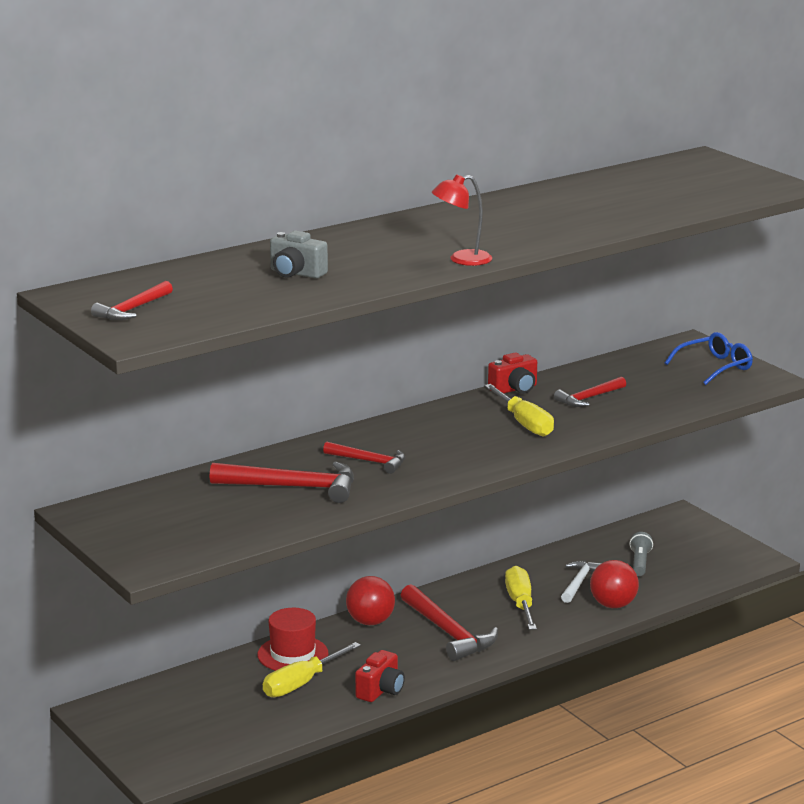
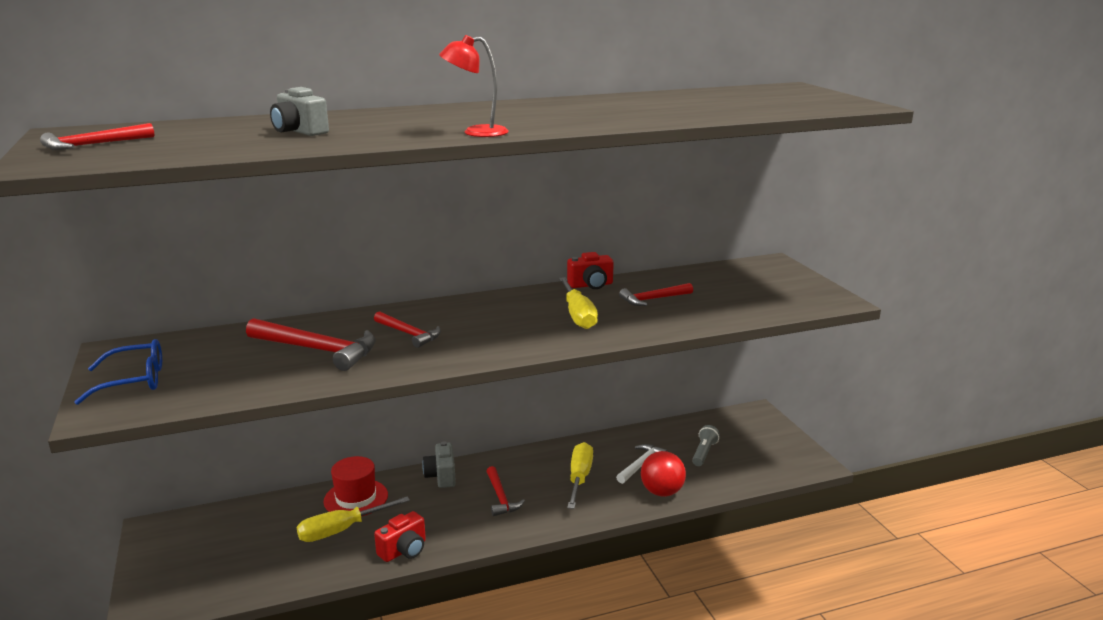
camera: 15 degrees right, 0 degrees up
(370, 622) = (441, 476): red ball -> grey camera
(448, 632) = (501, 497): red hammer -> red hammer, size x0.60
(716, 367) = (787, 284): blue glasses -> blue glasses (135, 381)

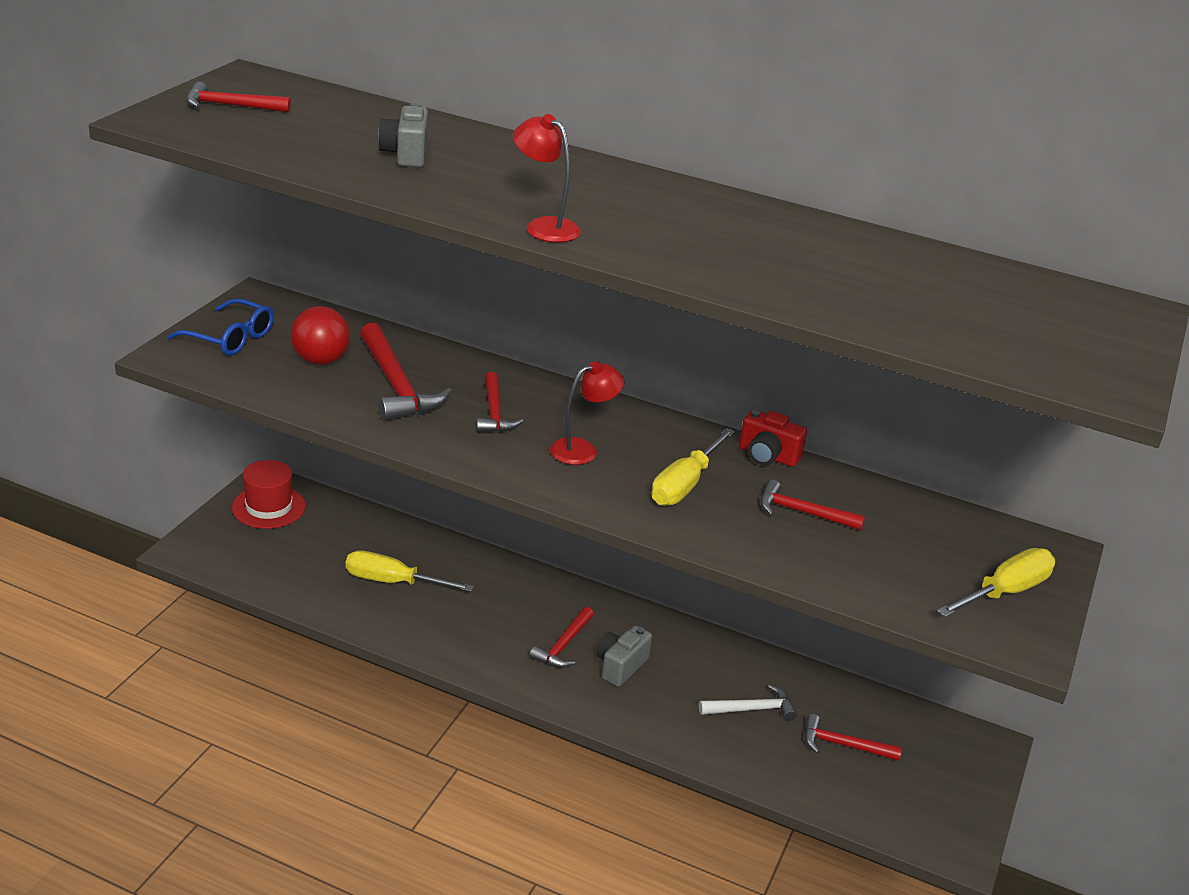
camera: 40 degrees right, 10 degrees up
(356, 498) = (441, 559): red hat -> red hat (268, 507)
(404, 550) = (416, 636): red camera -> none
(441, 476) = (540, 587): grey camera -> grey camera (620, 666)
(495, 326) = (582, 449): none -> red lamp
(579, 477) = (667, 678): yellow screwdriver -> yellow screwdriver (1005, 591)
(662, 492) = (728, 752): red ball -> red ball (320, 360)
(704, 453) = (843, 745): grey flashlight -> red hammer

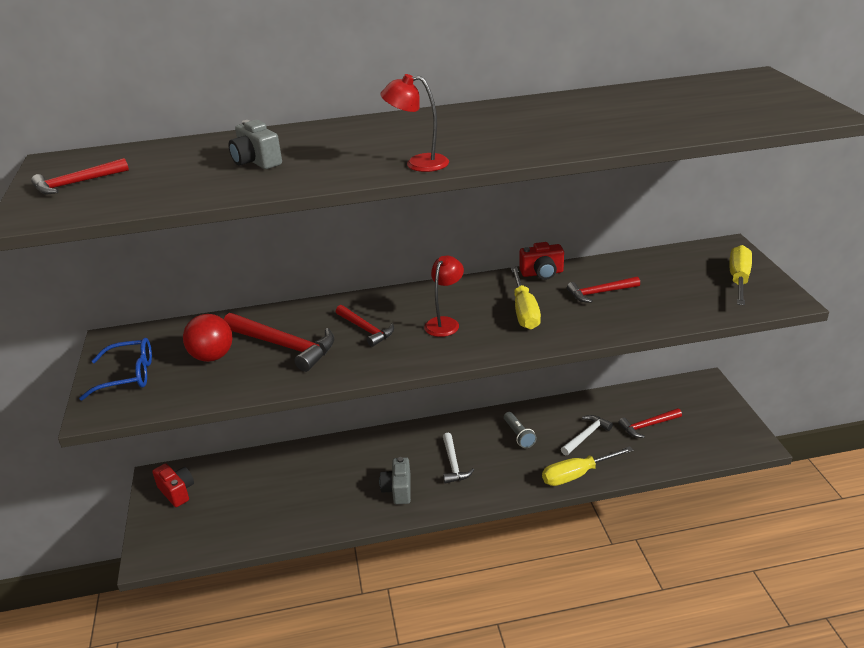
camera: 30 degrees left, 0 degrees up
(268, 507) = (177, 492): red hat -> red camera
(392, 581) = (312, 489): yellow screwdriver -> yellow screwdriver (576, 475)
(563, 645) = (453, 464): red hammer -> white hammer
(620, 666) = (496, 456): grey camera -> grey camera (398, 490)
(672, 661) = (518, 435): none -> grey flashlight

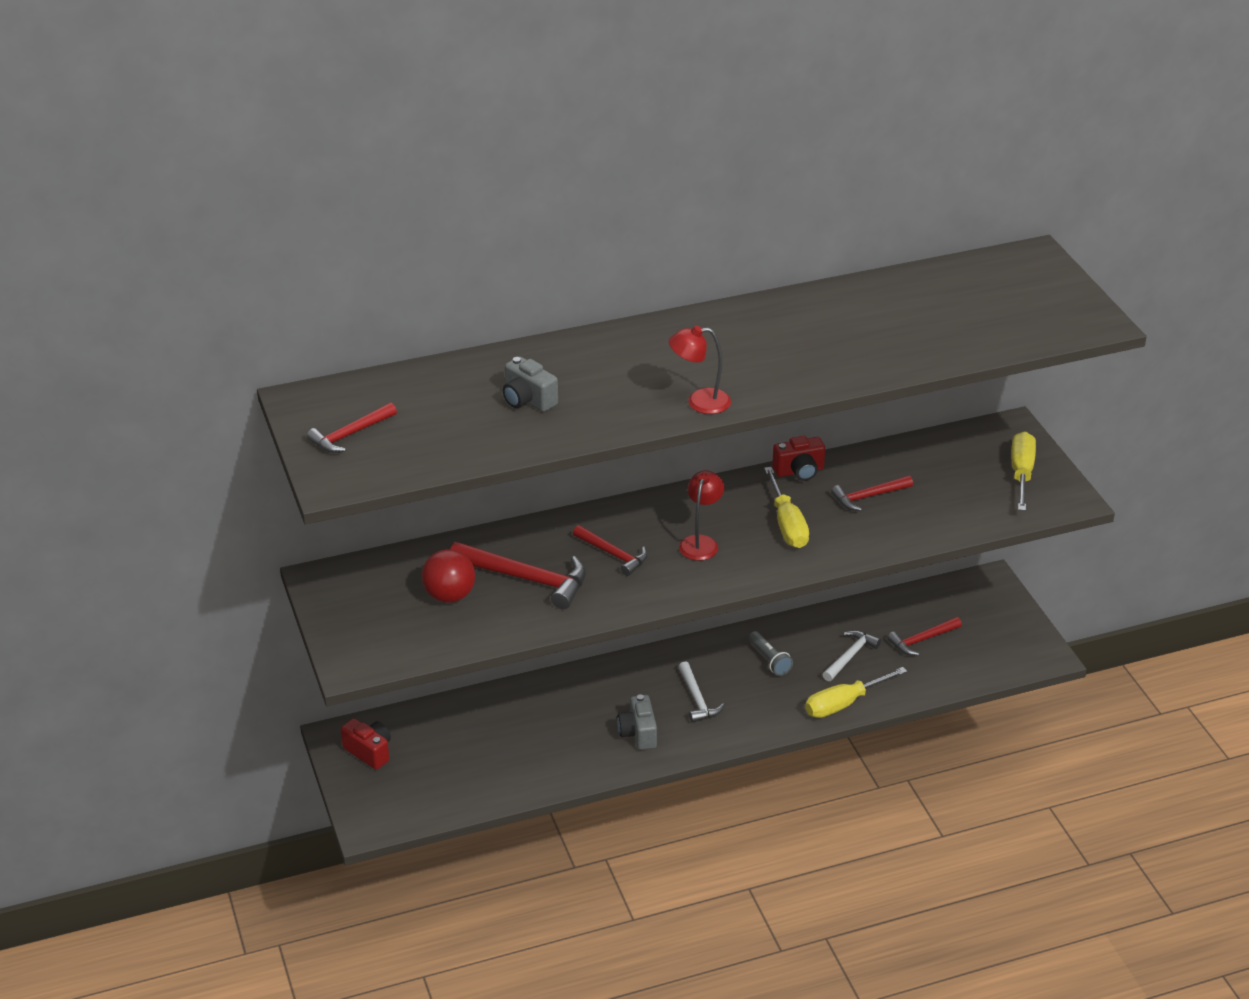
camera: 10 degrees left, 5 degrees up
(129, 375) = (364, 623): blue glasses -> none

